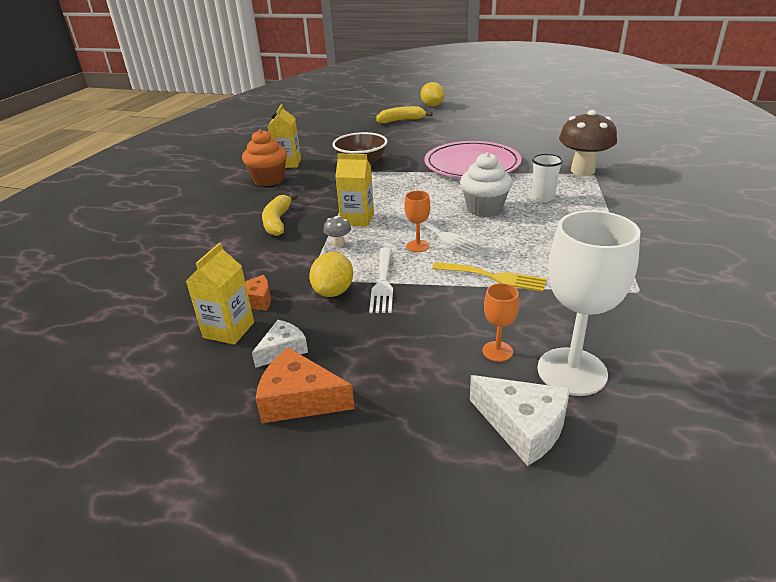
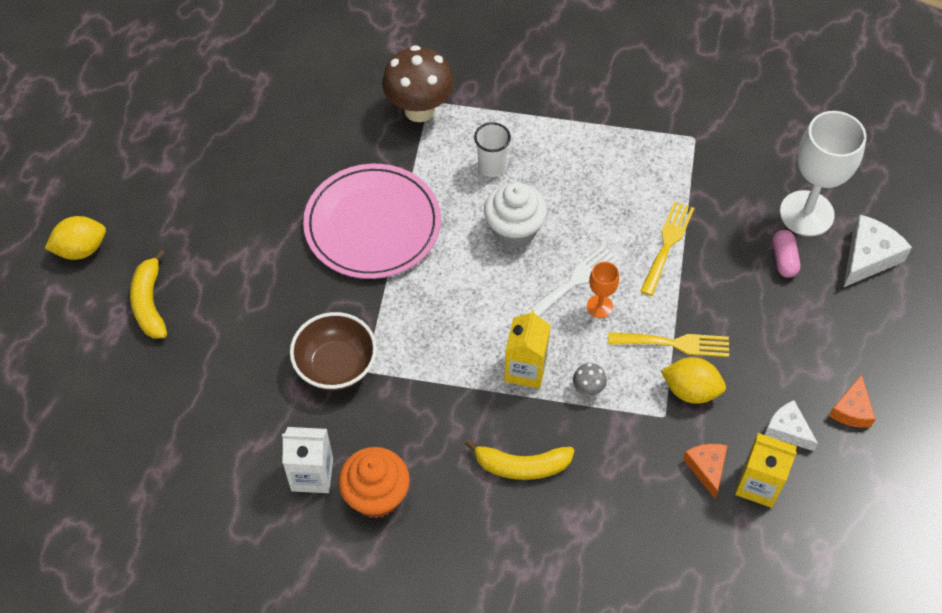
camera: 90 degrees left, 25 degrees up
(288, 163) = (312, 474): yellow carton -> white carton
(299, 399) = (852, 410): orange cheese -> orange cheese, size x0.65
(383, 282) = (674, 343): white fork -> yellow fork
(497, 351) = (783, 259): orange goblet -> pink capsule

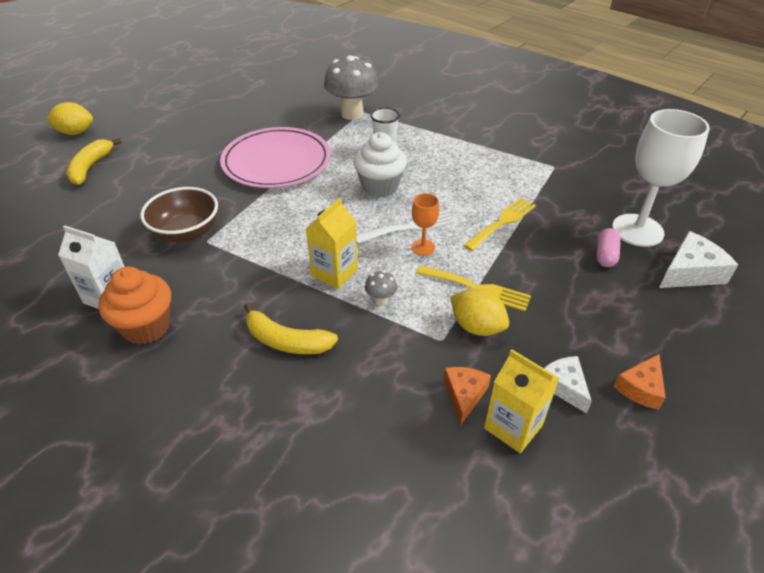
camera: 20 degrees right, 15 degrees down
(419, 110) = (352, 114): brown mushroom -> grey mushroom

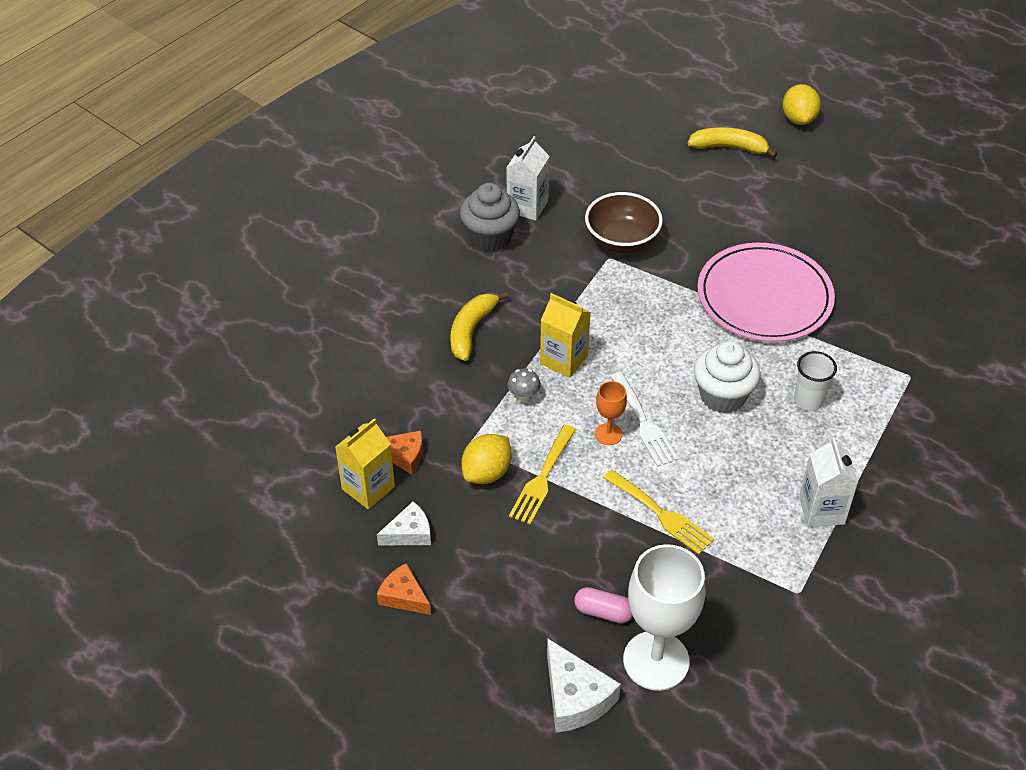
camera: 90 degrees right, 5 degrees up
(146, 327) = (490, 237): orange cupcake -> grey cupcake
(352, 114) = (900, 365): grey mushroom -> none
(483, 152) = (821, 510): none -> white carton

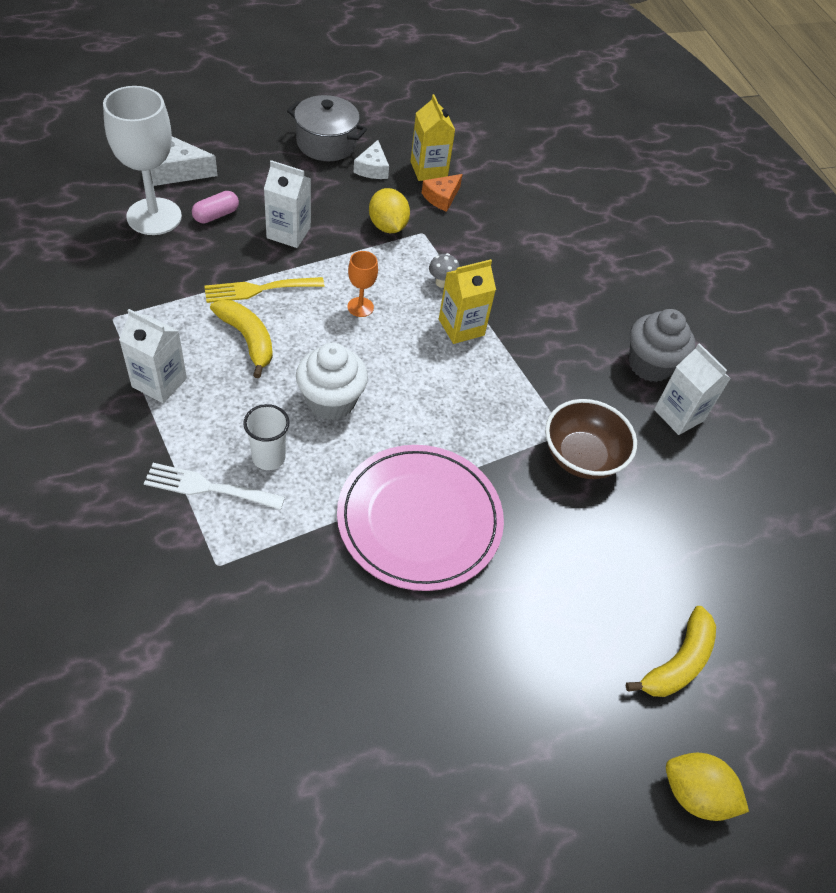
camera: 115 degrees right, 5 degrees up
(403, 596) = (326, 143): orange cheese -> grey pot
(471, 330) = (540, 293): yellow banana -> yellow banana (247, 339)
(542, 478) = (355, 249): yellow fork -> none
(570, 540) = (288, 233): none -> white carton
(644, 423) = (351, 334): white fork -> white fork (208, 487)

